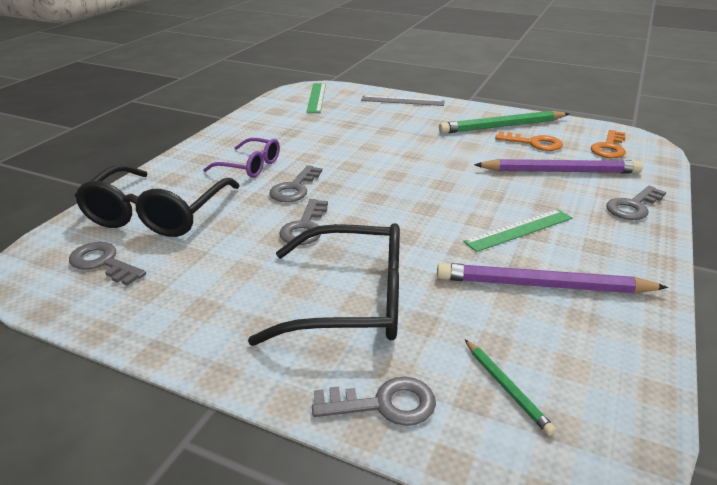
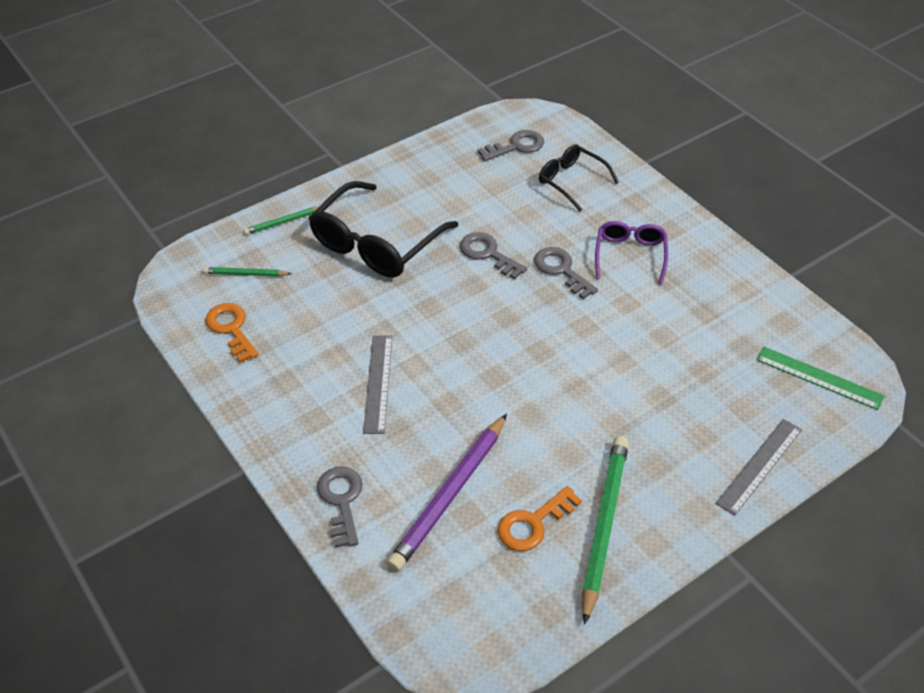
camera: 120 degrees right, 15 degrees up
(157, 214) = (571, 181): black glasses -> black glasses, size x0.58
(250, 166) = (630, 255): purple glasses -> purple glasses turned 135 degrees clockwise
(384, 404) = (283, 222): grey key -> green pencil
(519, 230) = (378, 383): green ruler -> grey ruler
(542, 285) = (304, 349): purple pencil -> none
(609, 148) = (468, 598): orange key -> orange key (231, 329)

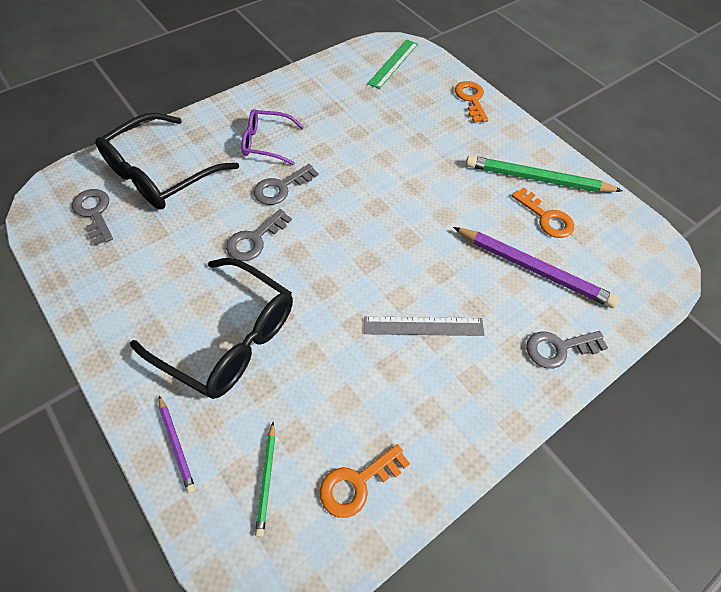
camera: 95 degrees left, 10 degrees up
(283, 222) = (176, 445): green pencil -> purple pencil
(571, 181) = (161, 174): black glasses -> black glasses, size x1.73
(760, 466) = (471, 99): grey ruler -> orange key

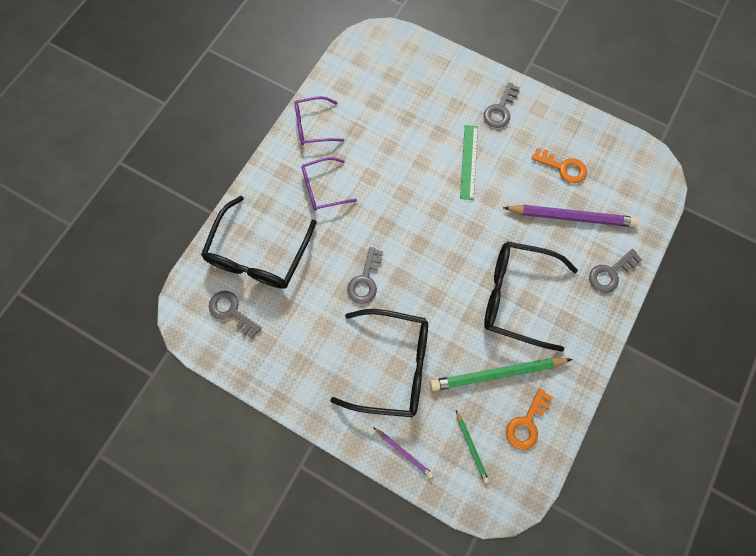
camera: 20 degrees left, 15 degrees up
(281, 187) = (358, 226): grey key -> grey key (500, 109)
(292, 91) = (313, 126): none -> purple glasses
(393, 63) = (380, 59): green ruler -> green ruler (469, 162)
(423, 326) = (517, 296): grey ruler -> black glasses
(471, 99) = (461, 73): orange key -> none
(537, 178) = (543, 133): green pencil -> green pencil (496, 373)

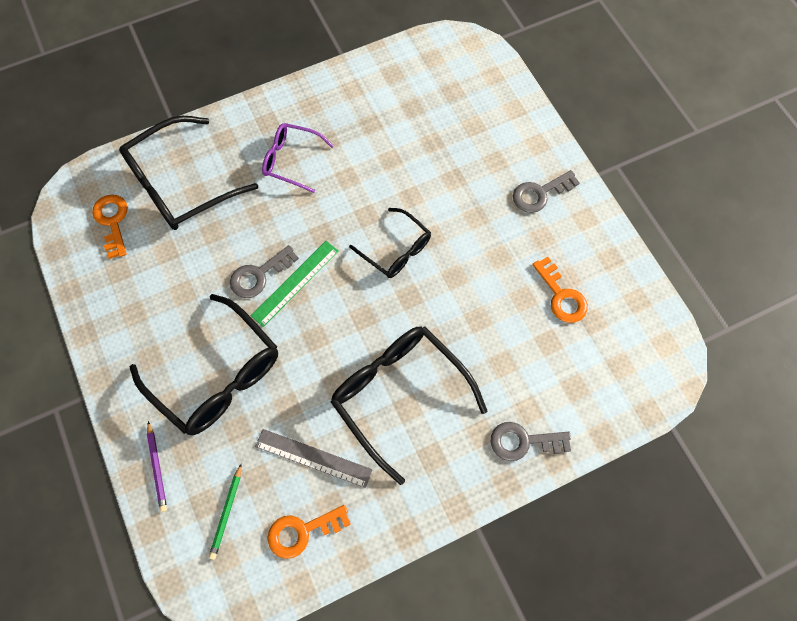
camera: 35 degrees right, 5 degrees down
(231, 312) = (112, 221): grey key -> orange key
(313, 126) = (331, 95): purple glasses -> none
(440, 204) = (396, 250): none -> black glasses
(469, 162) = (462, 226): green ruler -> green ruler (295, 283)
(496, 373) = (313, 458): green pencil -> grey ruler
(571, 217) = (527, 354): purple pencil -> none

